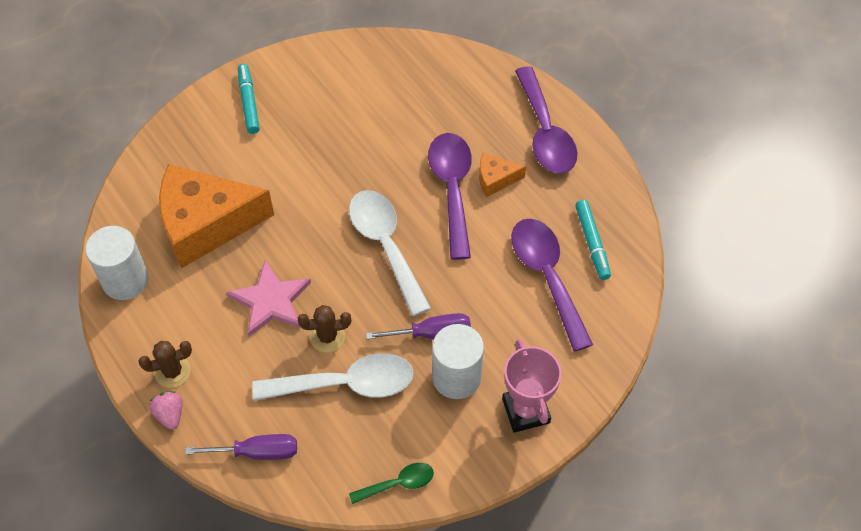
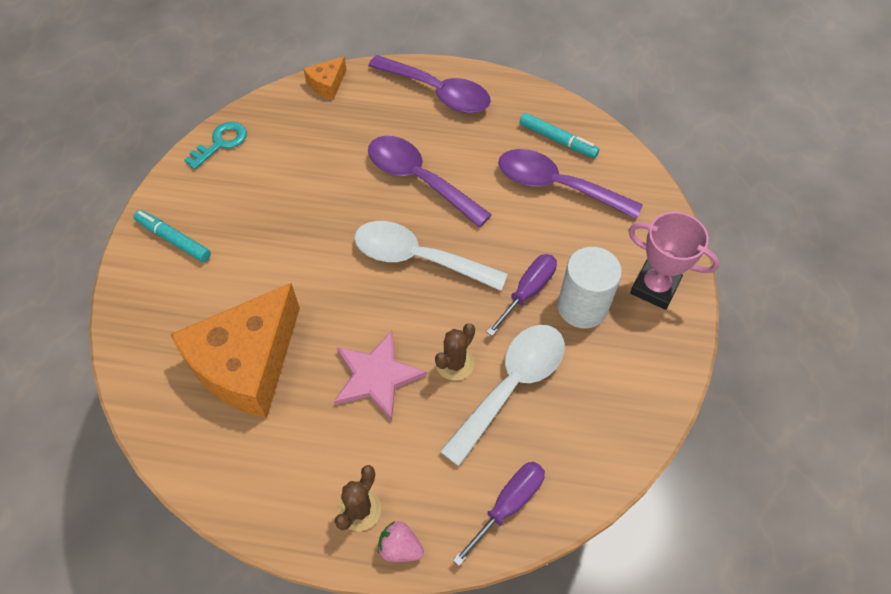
camera: 45 degrees left, 0 degrees up
(125, 280) = (225, 473): white cylinder -> none
(349, 54) = (221, 143): none -> turquoise key
(398, 483) = (637, 422): green spoon -> none
(495, 179) = (441, 149): orange cheese -> orange cheese (327, 84)

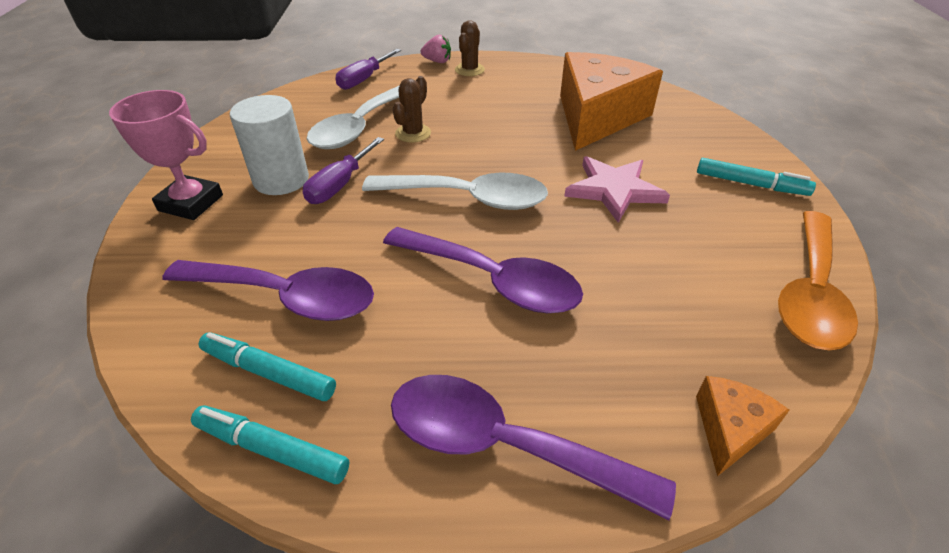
camera: 170 degrees right, 15 degrees down
(221, 143) = (810, 292): turquoise key -> orange spoon
(376, 376) = (481, 120): pink star -> pink star (614, 190)
(548, 105) = (272, 449): none -> turquoise marker

